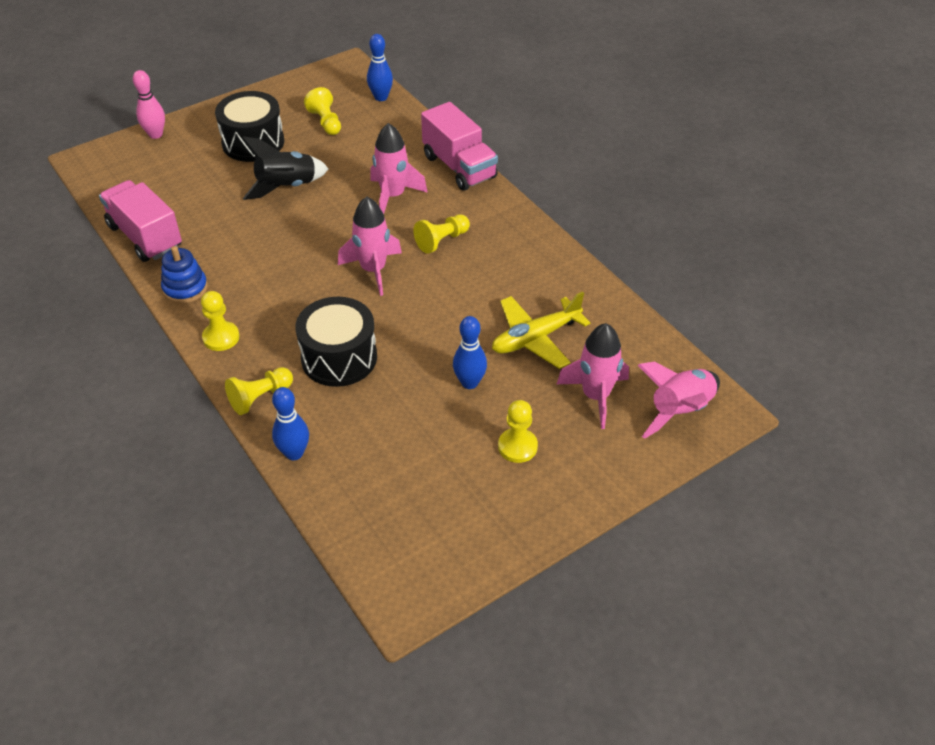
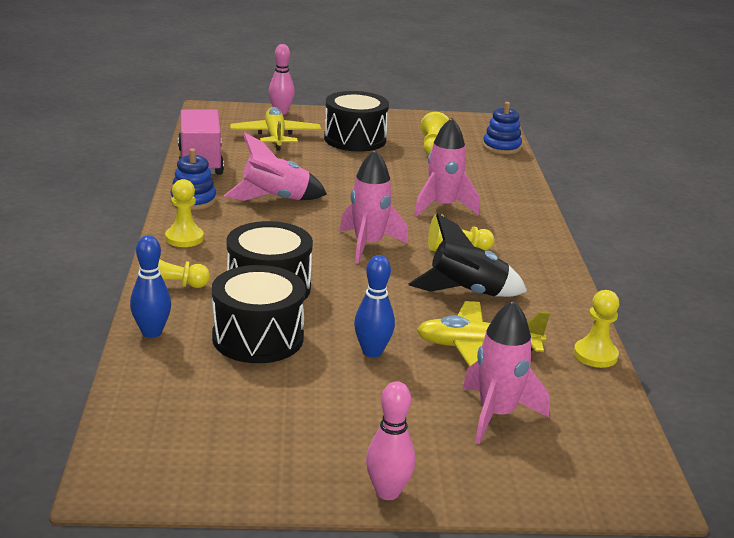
camera: 30 degrees right, 20 degrees down
(181, 171) = (275, 136): none -> yellow plane
(286, 187) = (352, 172): black rocket -> black rocket (466, 292)
(378, 414) = (258, 338): none -> black drum
(381, 97) = (501, 147): blue bowling pin -> blue stacking toy
(459, 167) = (529, 209): pink truck -> none
(517, 446) = (367, 417): yellow pawn -> yellow pawn (595, 355)
(582, 503) = (387, 492): none -> pink bowling pin
(680, 411) = (585, 467): pink rocket -> pink rocket (275, 199)

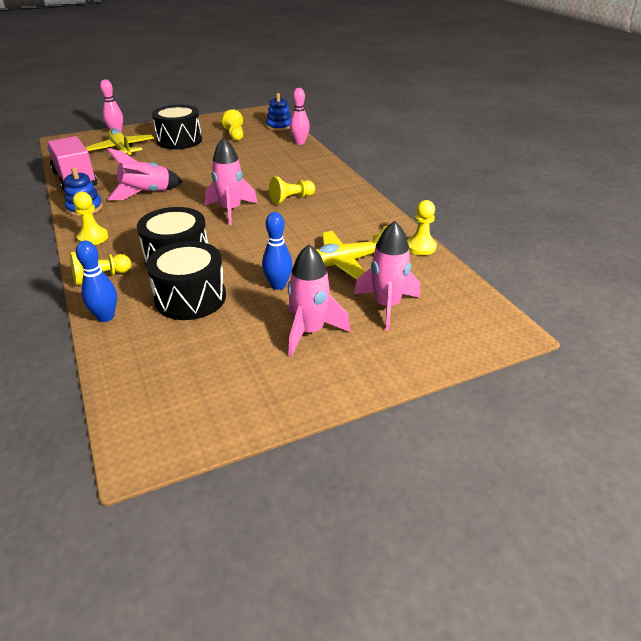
camera: 20 degrees left, 10 degrees up
(387, 492) = (350, 386): pink bowling pin -> pink bowling pin (300, 142)
(442, 207) = (265, 173): pink rocket -> pink rocket (310, 332)
(466, 292) = (315, 226): black rocket -> none

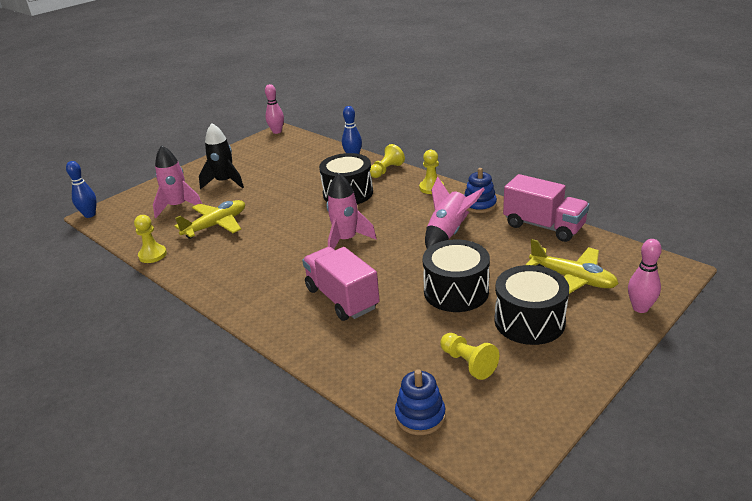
camera: 160 degrees right, 5 degrees down
(190, 298) = (313, 177): black drum -> black drum (456, 291)
(273, 174) = (342, 298): none -> pink truck
(278, 285) = (259, 198): blue bowling pin -> blue bowling pin (90, 215)
(291, 199) = (296, 270): yellow pawn -> none
(300, 142) = (351, 377): pink bowling pin -> pink bowling pin (277, 131)
(310, 332) = (225, 182): pink rocket -> black rocket

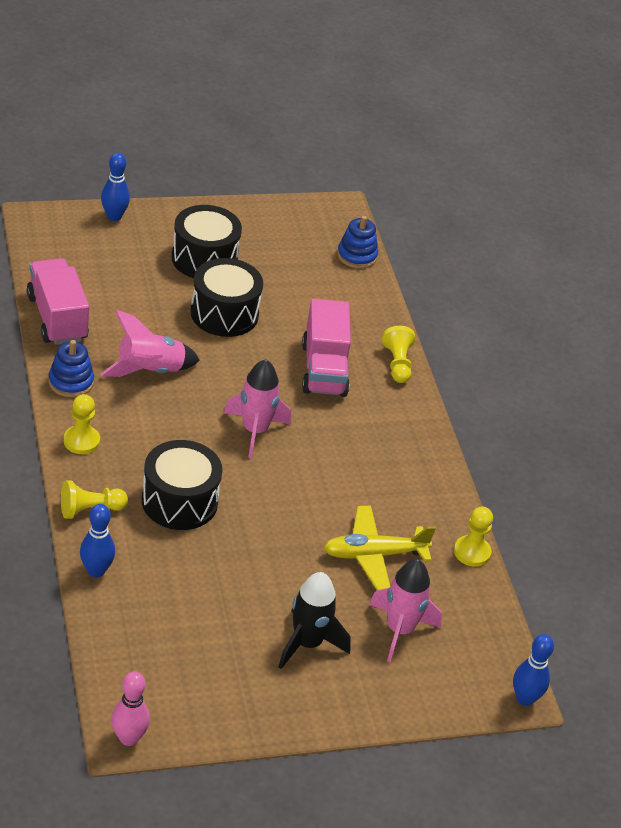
camera: 155 degrees left, 10 degrees up
(468, 363) = (287, 263): yellow pawn -> yellow pawn (397, 364)
(572, 279) = (121, 263): yellow plane -> none
(640, 308) = (114, 216): pink bowling pin -> blue bowling pin

